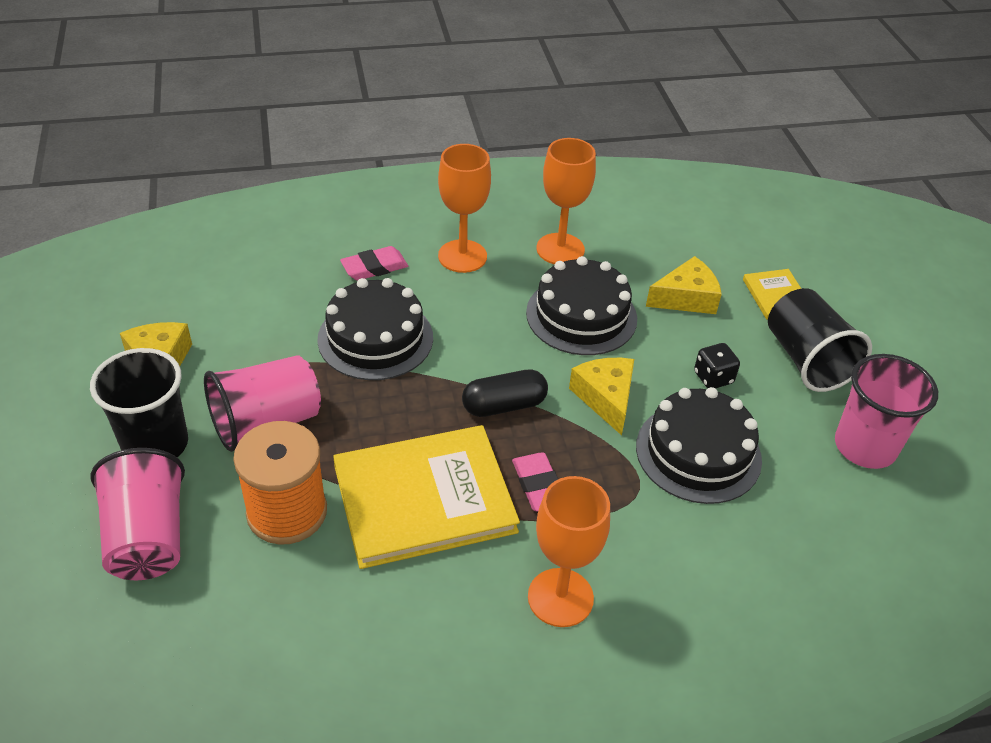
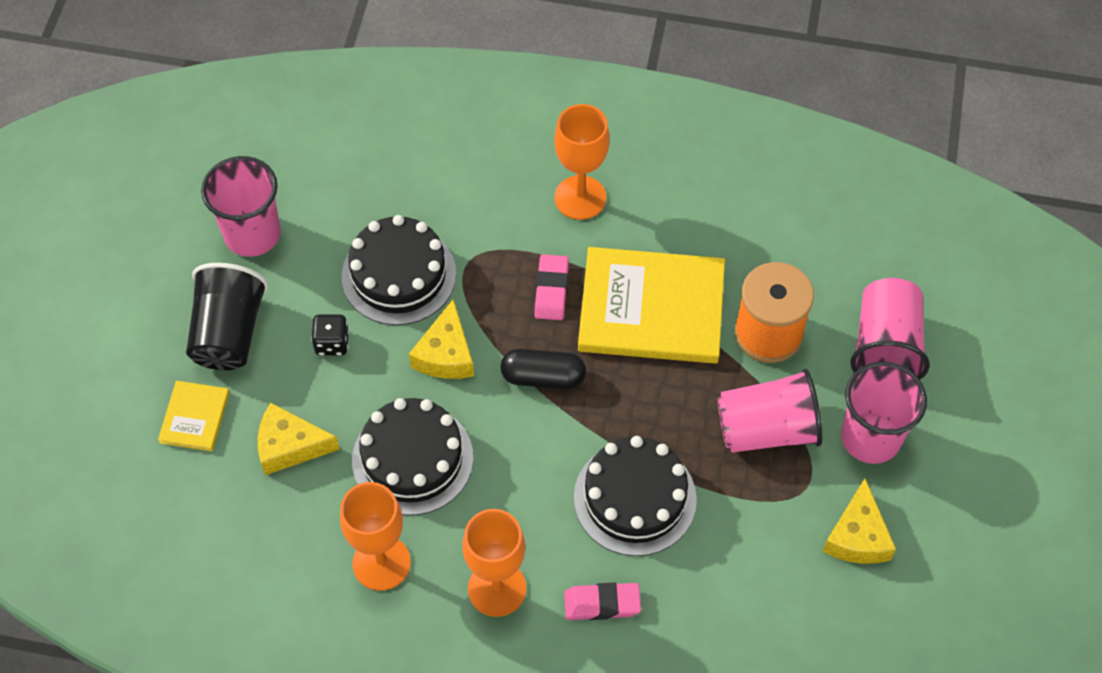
camera: 155 degrees left, 15 degrees up
(155, 444) = (870, 437): black cup -> pink cup

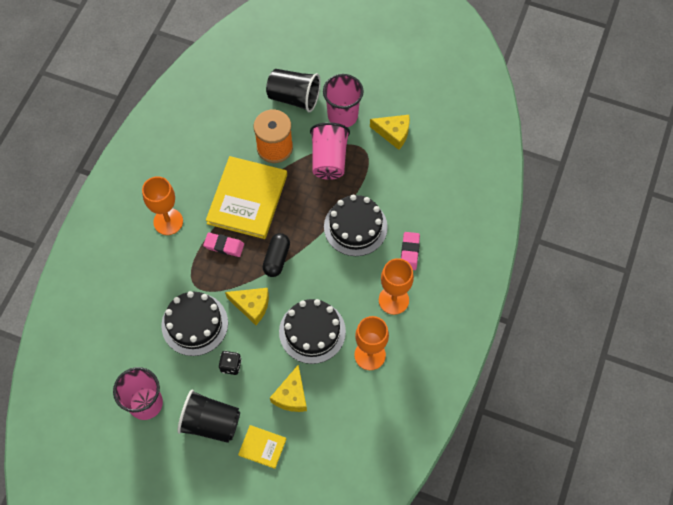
camera: 80 degrees left, 5 degrees up
(885, 347) = (294, 98): pink cup -> black cup

